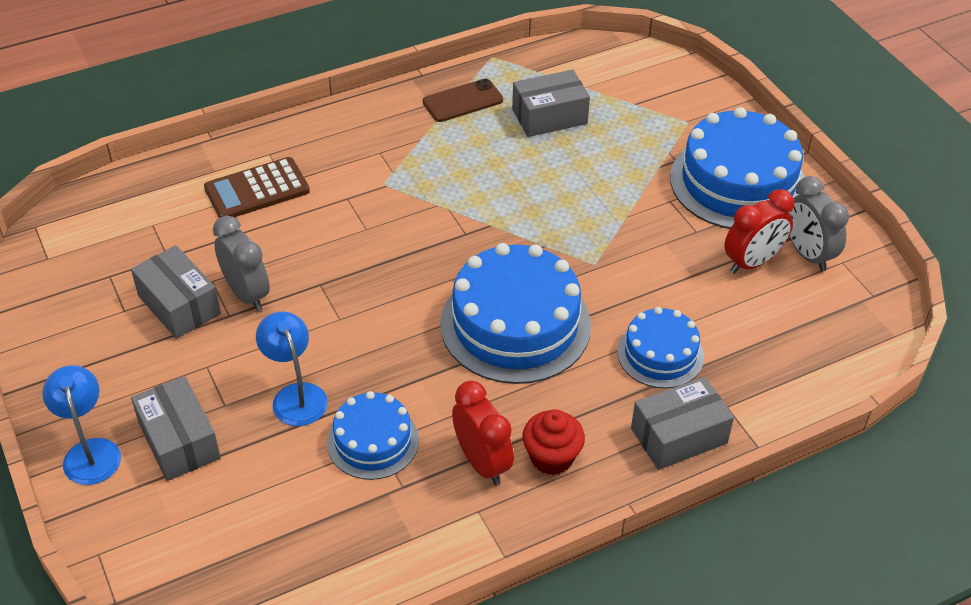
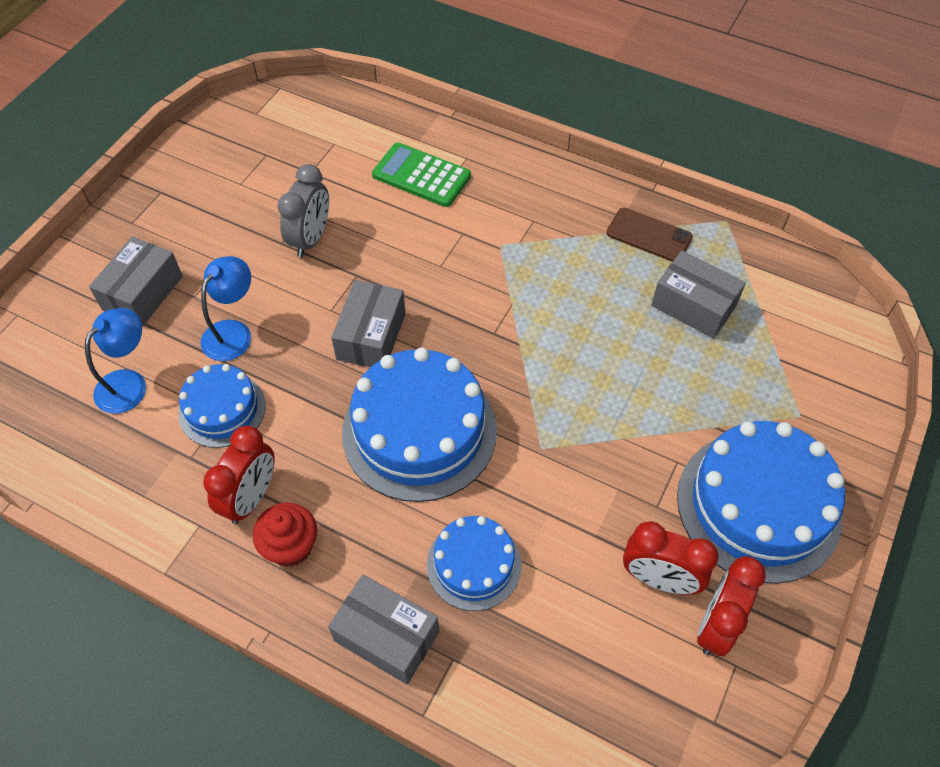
camera: 55 degrees right, 10 degrees up
(90, 451) = (101, 251): blue lamp -> blue lamp (129, 383)
(179, 305) = (269, 209): grey box -> grey box (371, 336)
(257, 190) = (421, 175): brown calculator -> green calculator
(807, 254) = (716, 625): grey clock -> red clock

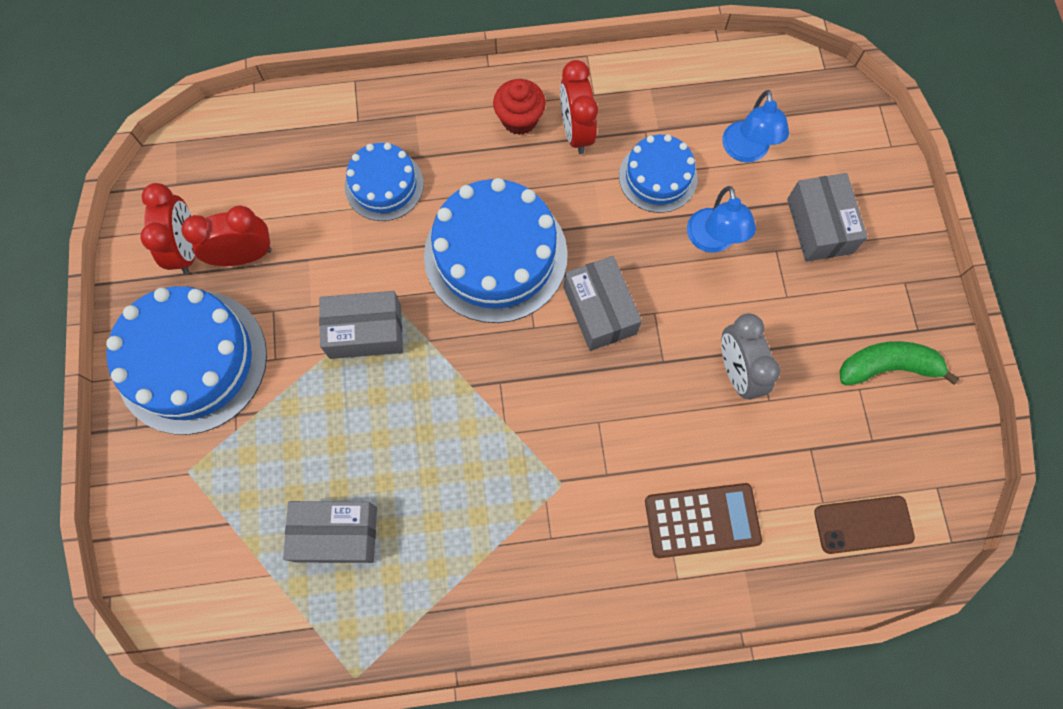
camera: 145 degrees right, 15 degrees up
(207, 184) = (887, 367): none -> green banana
(386, 636) = (410, 107): grey box -> grey box (365, 331)
(421, 175) = (702, 520): green calculator -> brown calculator
(649, 235) = (425, 598): brown phone -> brown phone (863, 524)

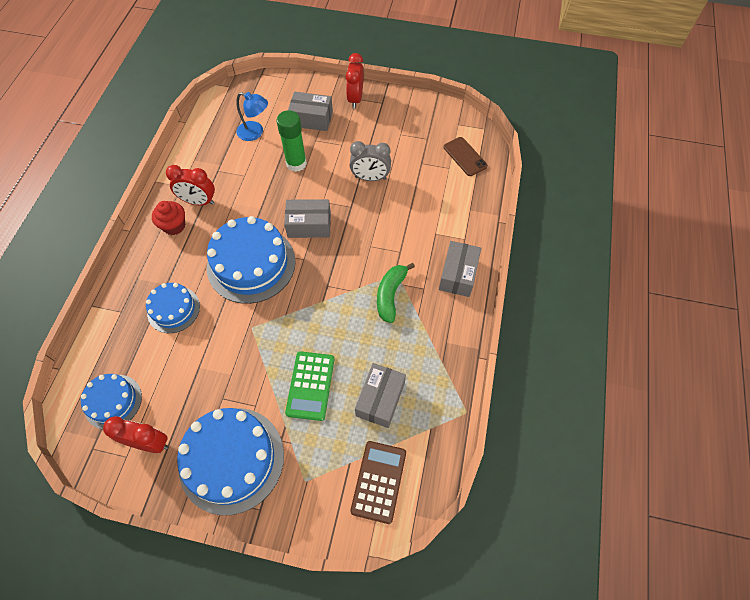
camera: 70 degrees left, 10 degrees down
(244, 256) = (175, 406): red clock -> red clock (355, 99)
(327, 423) = (310, 385): none -> green calculator
(365, 331) = (263, 347): grey box -> grey box (458, 275)
(658, 177) = (247, 174): blue cake -> blue cake (113, 401)
(702, 520) = (439, 218): brown calculator -> brown calculator (379, 481)
(712, 241) = (296, 163): blue lamp -> green glue stick
(863, 524) = (465, 156): brown phone -> brown phone turned 45 degrees counterclockwise
(887, 367) = (394, 120): green banana -> green banana (390, 295)

